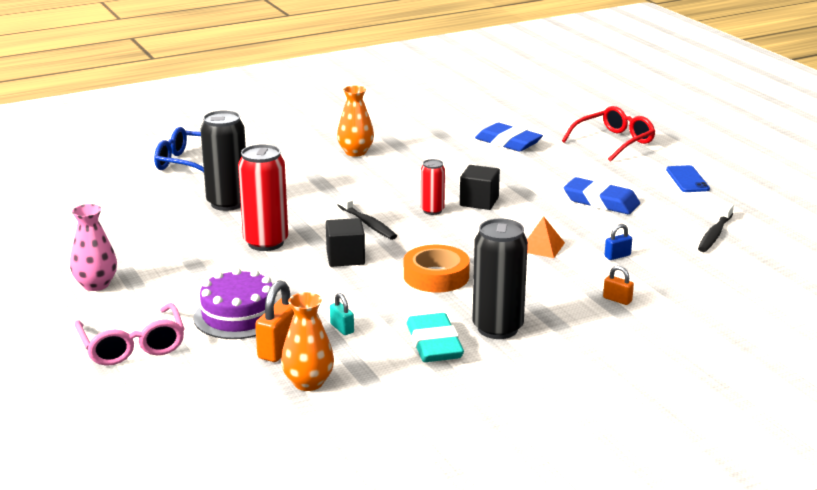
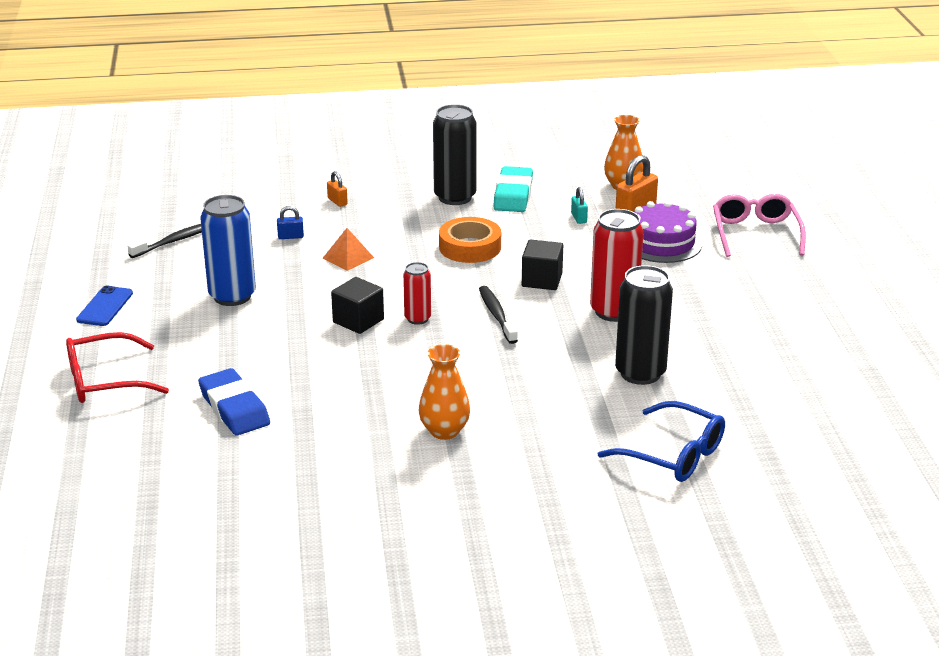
camera: 160 degrees left, 5 degrees up
(96, 285) = (791, 295): pink vase -> none
(601, 201) = (232, 296): blue eraser -> blue can

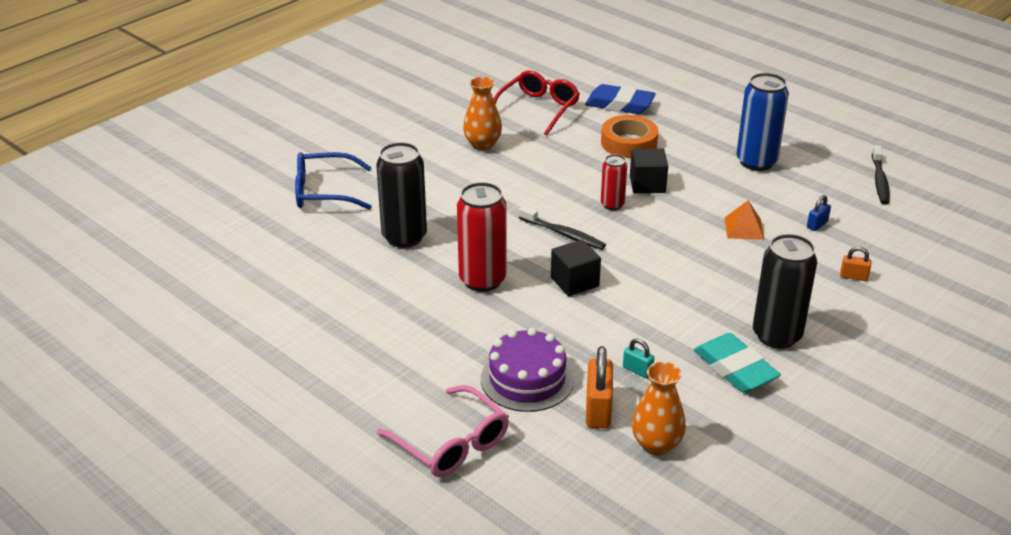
camera: 140 degrees right, 5 degrees up
(105, 306) = (811, 120): blue phone -> none
(105, 380) = (715, 86): red glasses -> red glasses (538, 109)
(470, 247) = (676, 285): orange tape -> orange tape (629, 143)

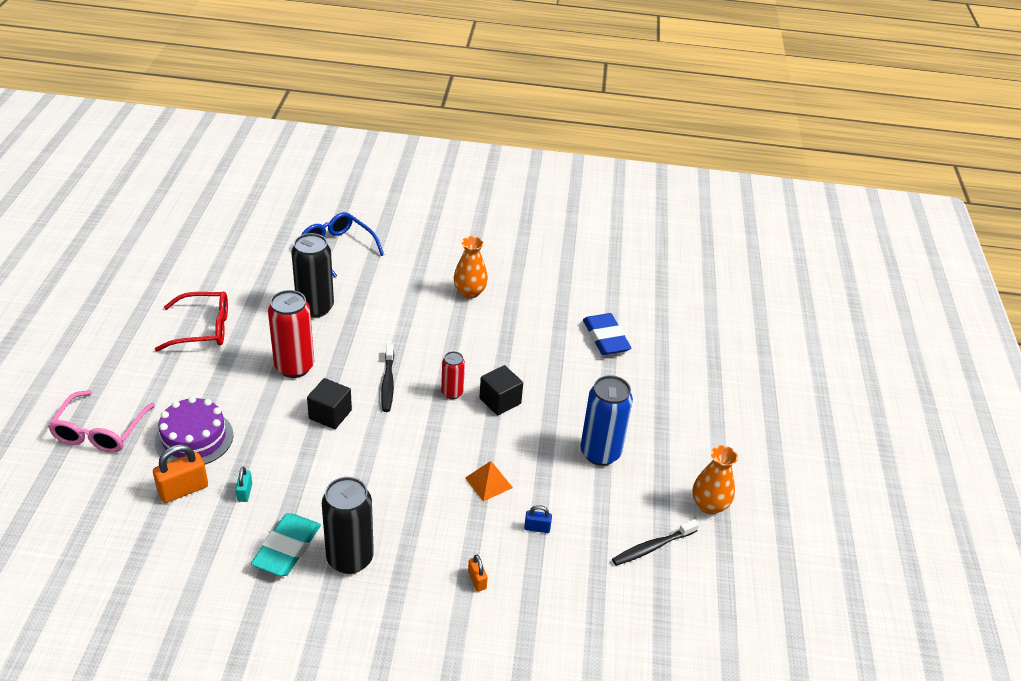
camera: 50 degrees right, 5 degrees up
(538, 109) = (549, 298): red glasses -> red glasses (202, 329)
(629, 143) = (551, 366): orange tape -> none
(656, 444) = (163, 537): orange vase -> orange vase (709, 505)

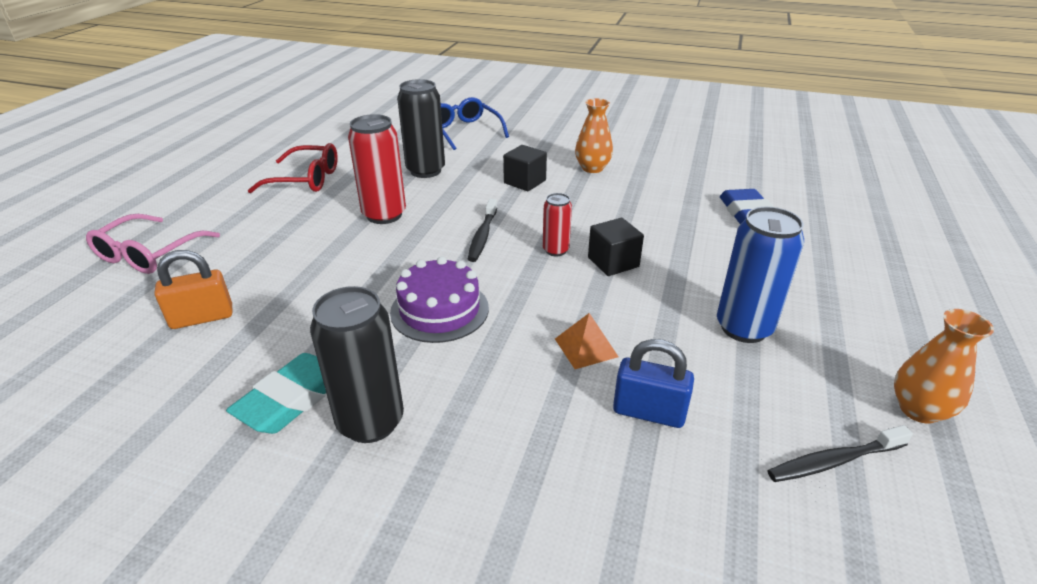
camera: 15 degrees right, 5 degrees down
(194, 438) = (244, 268): purple cake -> purple cake (439, 310)
(245, 492) = (271, 328): turquoise padlock -> none
(330, 414) = (406, 259): black cube -> black cube (524, 182)
(477, 580) = (547, 476): orange padlock -> none
(537, 528) = (649, 412): blue padlock -> blue padlock, size x1.84

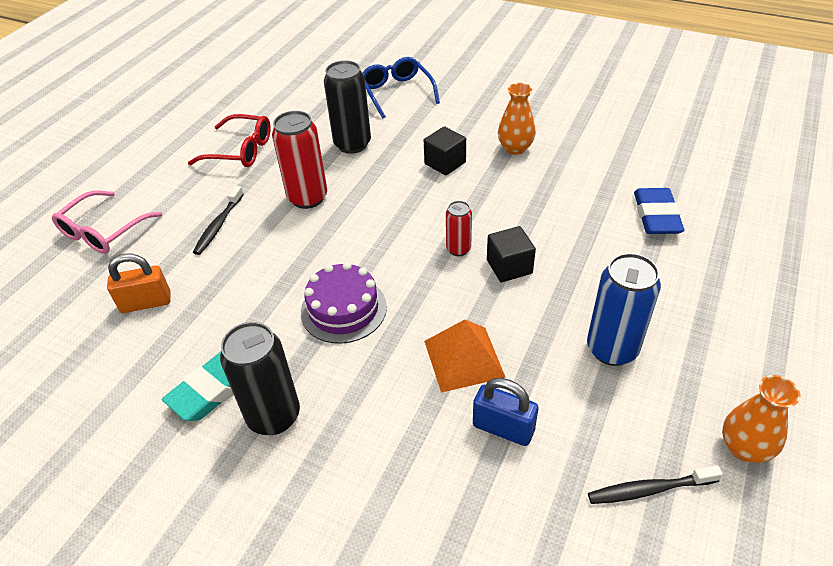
camera: 10 degrees right, 10 degrees up
(482, 236) = (394, 228): black toothbrush -> black toothbrush (218, 225)
(586, 347) = (463, 359): orange pyramid -> orange pyramid, size x1.55

